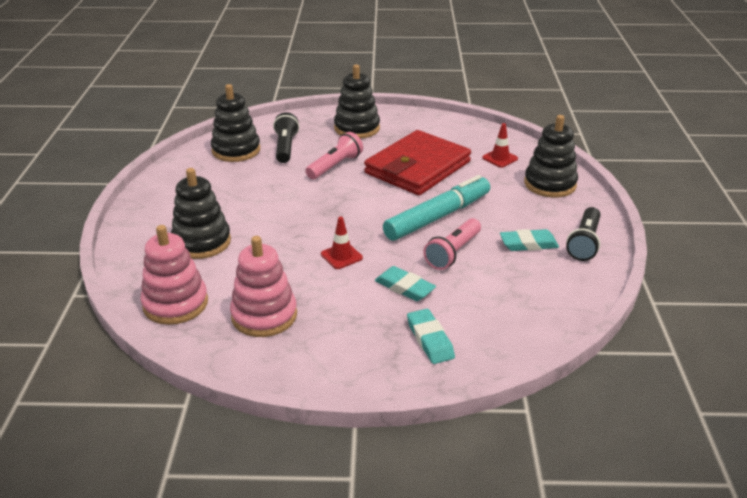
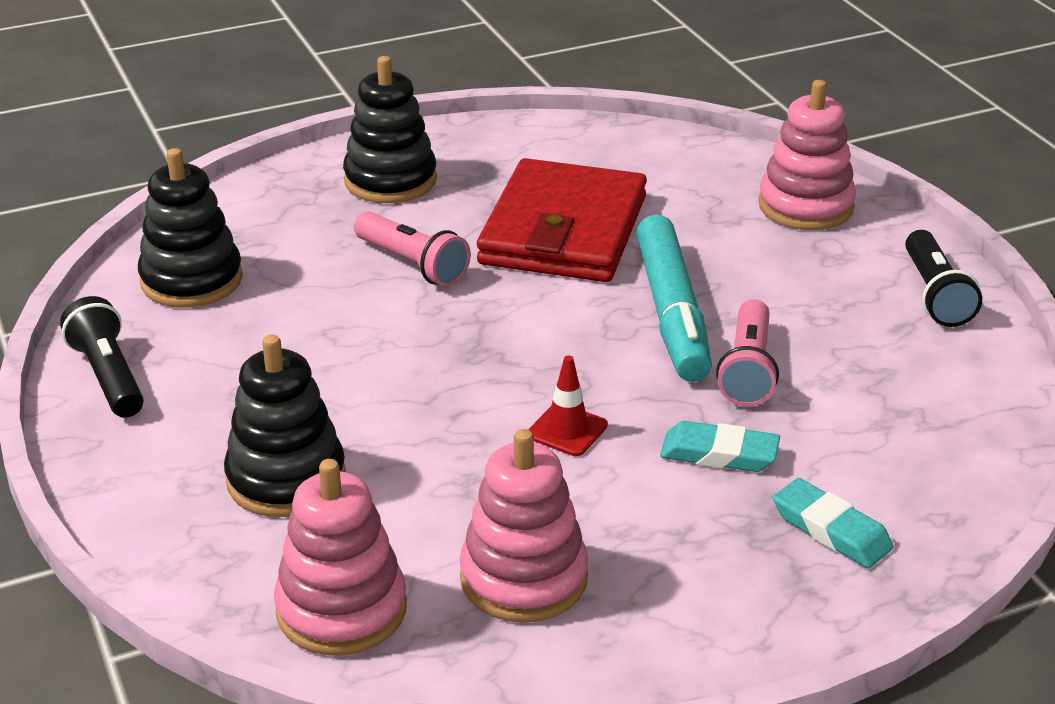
camera: 25 degrees left, 0 degrees up
(285, 147) = (286, 250): black flashlight -> black flashlight (108, 376)
(335, 166) = (412, 264): pink flashlight -> pink flashlight turned 120 degrees clockwise
(438, 217) = (672, 313): turquoise marker -> turquoise marker turned 150 degrees clockwise
(500, 158) = (689, 179): red traffic cone -> none
(528, 244) = (854, 321): turquoise eraser -> none
(550, 184) = (805, 206): black stacking toy -> pink stacking toy

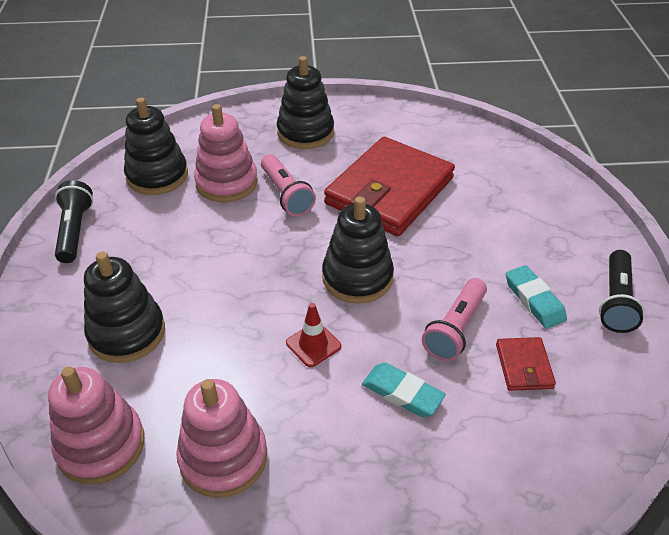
camera: 20 degrees right, 10 degrees up
(581, 342) = (357, 277): none -> black stacking toy
(672, 313) = (427, 270): turquoise marker -> none
(805, 206) = (556, 208): pink stacking toy -> pink stacking toy (227, 183)
(831, 530) = (449, 484): turquoise eraser -> turquoise eraser (534, 300)
(857, 389) = (524, 366): none -> red wallet

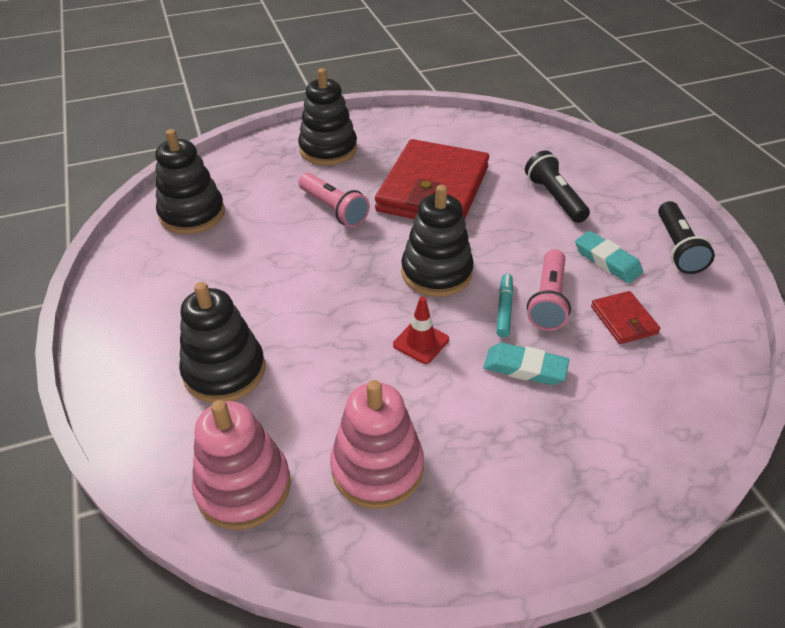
camera: 15 degrees left, 0 degrees up
(75, 231) = (124, 283): black flashlight -> black flashlight (554, 198)
(227, 183) = (268, 209): pink stacking toy -> none
(407, 329) = (504, 309): none -> turquoise marker

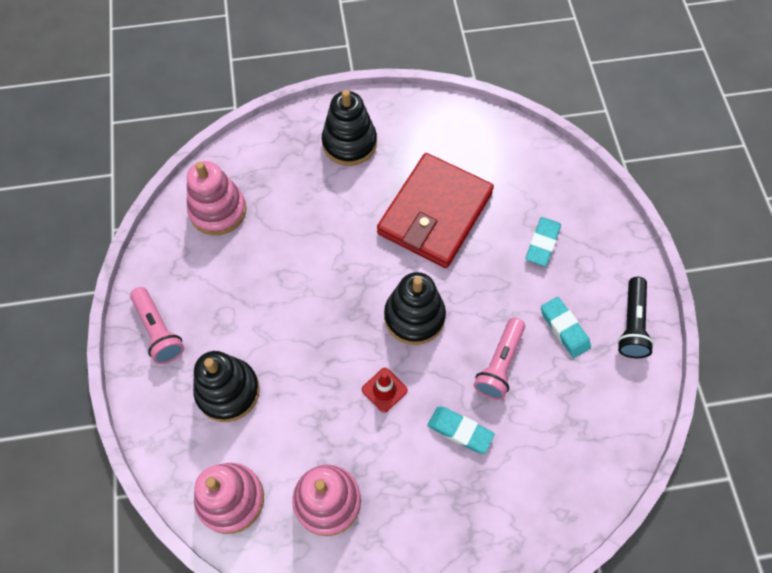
camera: 10 degrees right, 20 degrees up
(192, 214) = (218, 210): black stacking toy -> pink stacking toy
(333, 209) = (341, 225): pink flashlight -> pink flashlight (158, 331)
(504, 309) = (460, 367): turquoise marker -> none
(554, 198) = (542, 243): black flashlight -> turquoise eraser
(623, 320) = (555, 397): red wallet -> none

